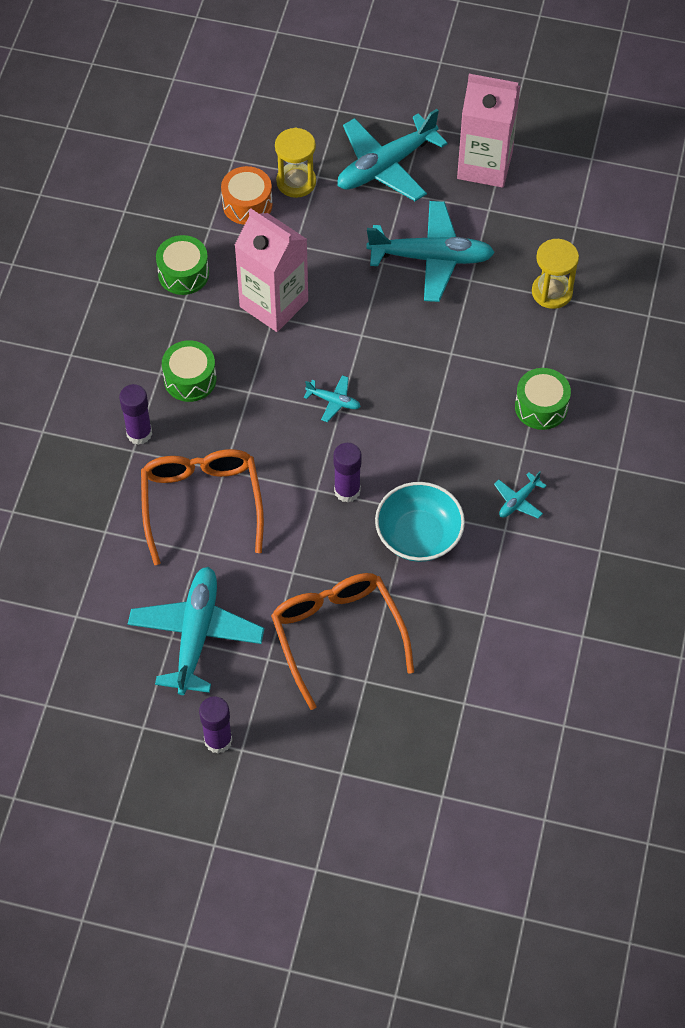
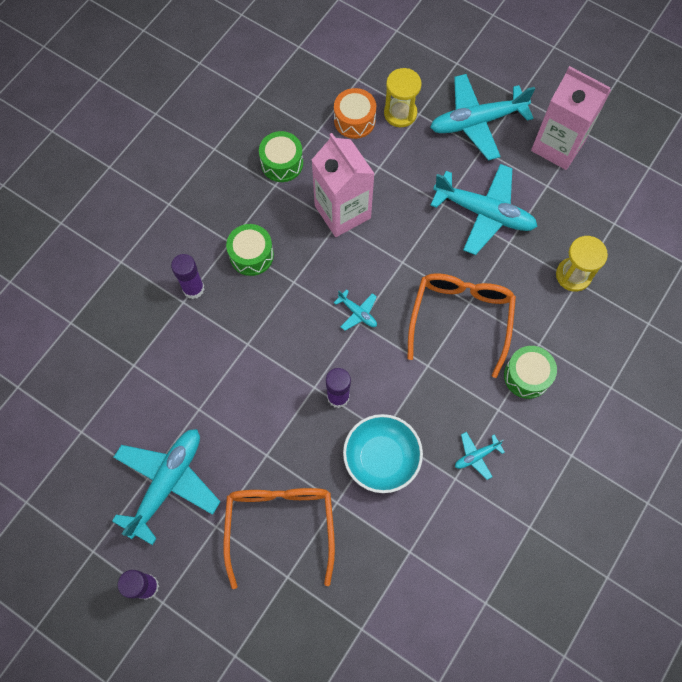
camera: 20 degrees right, 10 degrees up
(201, 503) = (218, 366): orange glasses -> orange glasses (461, 318)

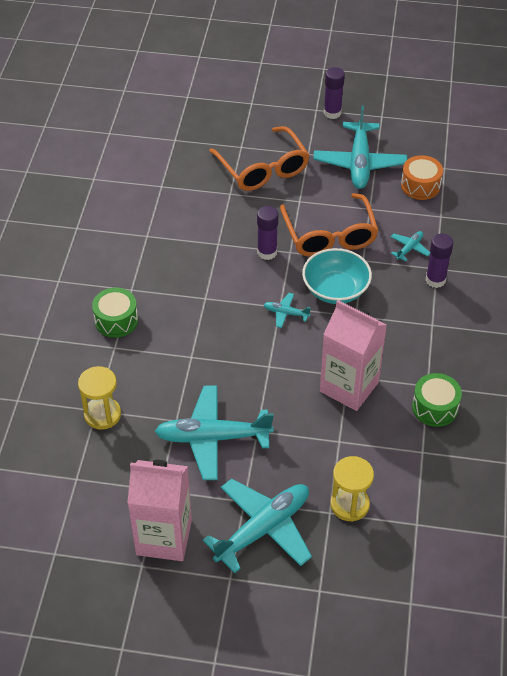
camera: 155 degrees right, 20 degrees down
(251, 255) = (406, 321): green drum -> none
(354, 120) = (392, 478): orange drum -> orange drum (420, 186)
(381, 458) = (211, 228): turquoise bowl -> turquoise bowl (335, 289)
(461, 318) = (193, 342): orange glasses -> orange glasses (330, 235)
(476, 456) = (136, 254): turquoise plane -> turquoise plane (409, 248)

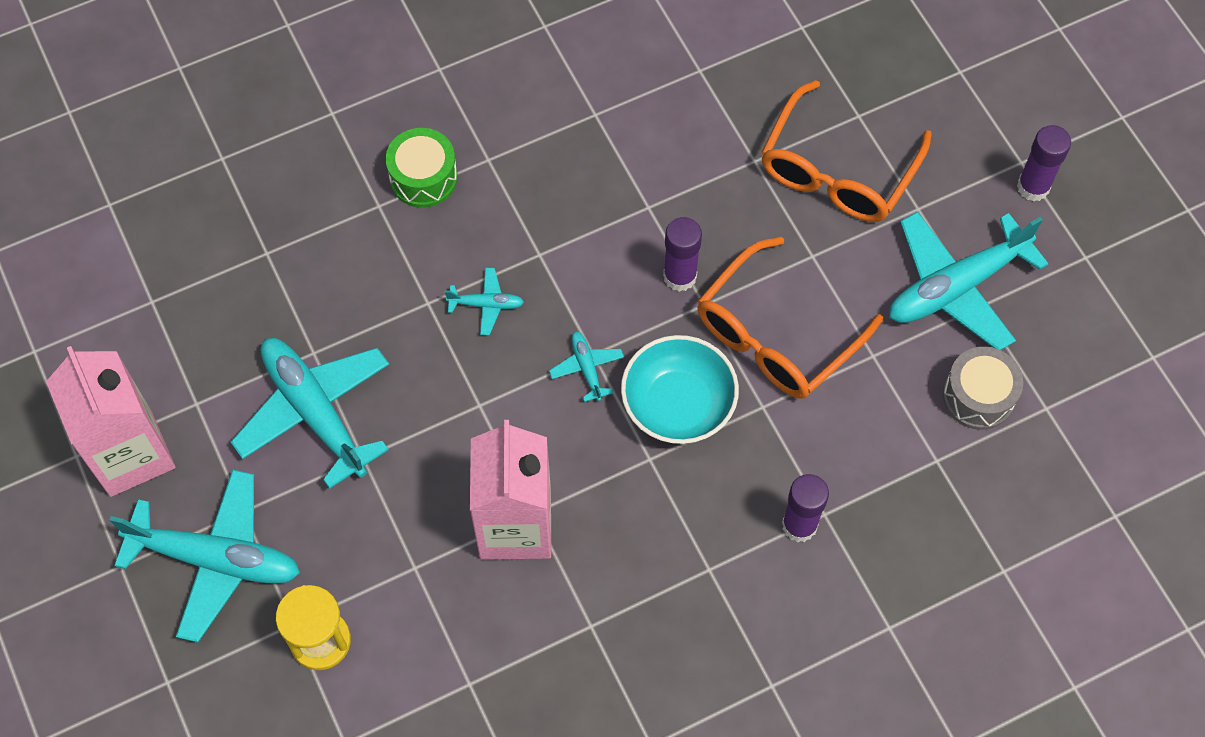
camera: 55 degrees right, 15 degrees up
(102, 414) = (264, 264): yellow hourglass -> none
(409, 248) = (835, 454): turquoise plane -> turquoise plane (486, 304)
(420, 186) = (978, 396): orange drum -> grey drum
(435, 407) = (558, 657): green drum -> none

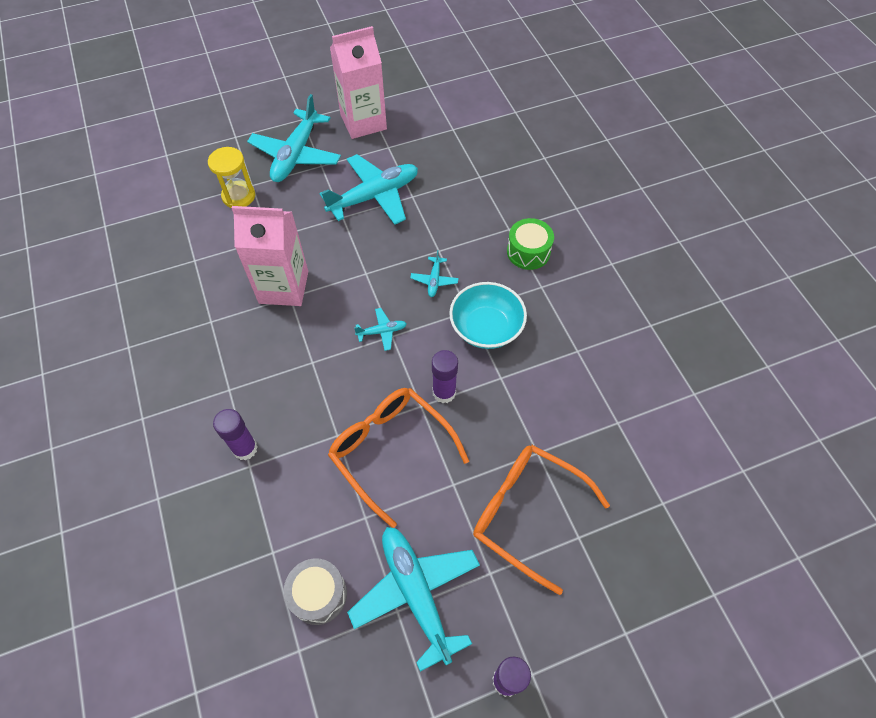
camera: 95 degrees right, 5 degrees down
(678, 404) = (347, 382): turquoise bowl -> turquoise bowl (486, 327)

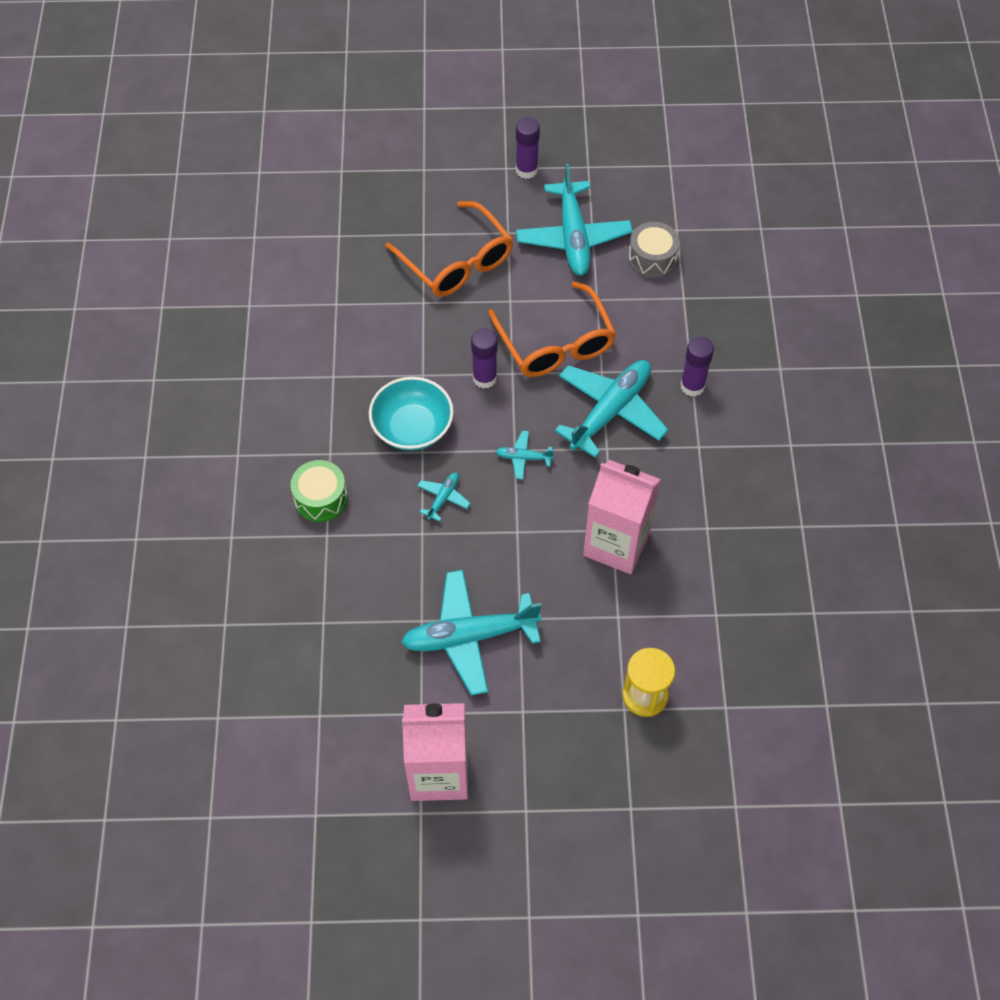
camera: 160 degrees left, 0 degrees up
(296, 155) = (552, 742): turquoise plane -> turquoise plane (610, 411)

